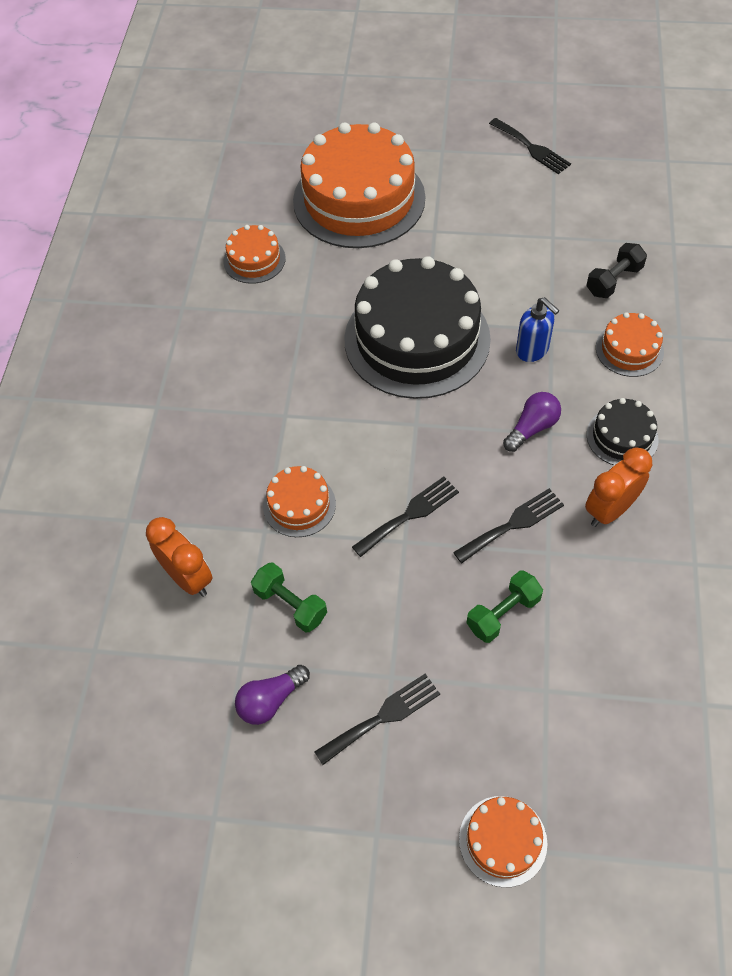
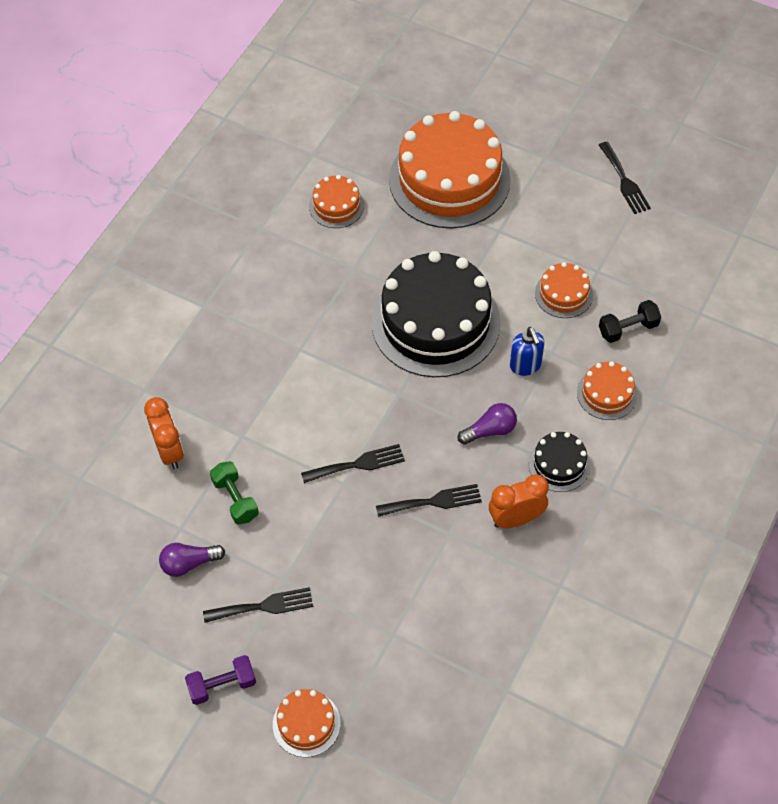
camera: 20 degrees right, 0 degrees up
(299, 505) = (277, 425): orange cake -> orange cake (563, 294)
(379, 834) = (222, 685): none -> purple dumbbell
(503, 613) = (390, 566): green dumbbell -> none

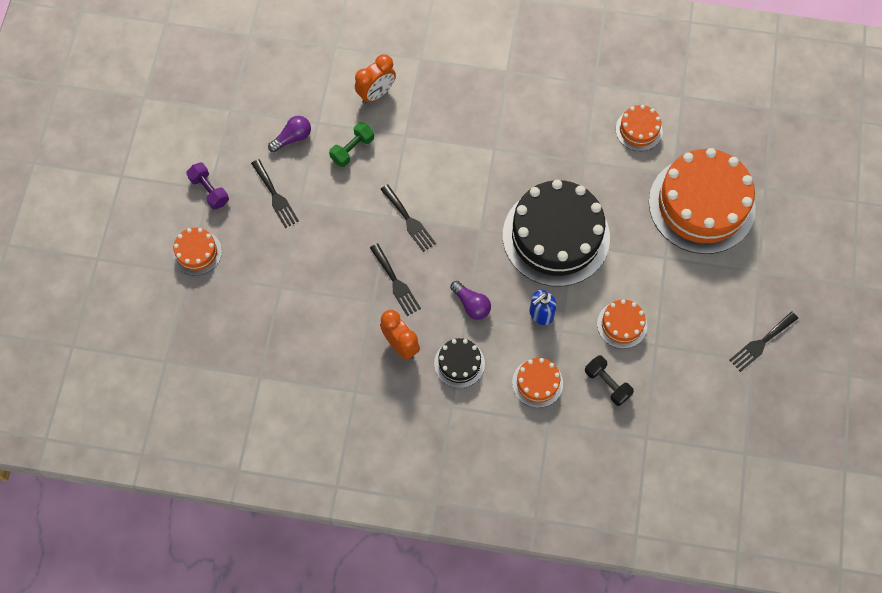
camera: 70 degrees right, 10 degrees up
(189, 563) = (293, 138): purple light bulb -> purple light bulb turned 90 degrees clockwise

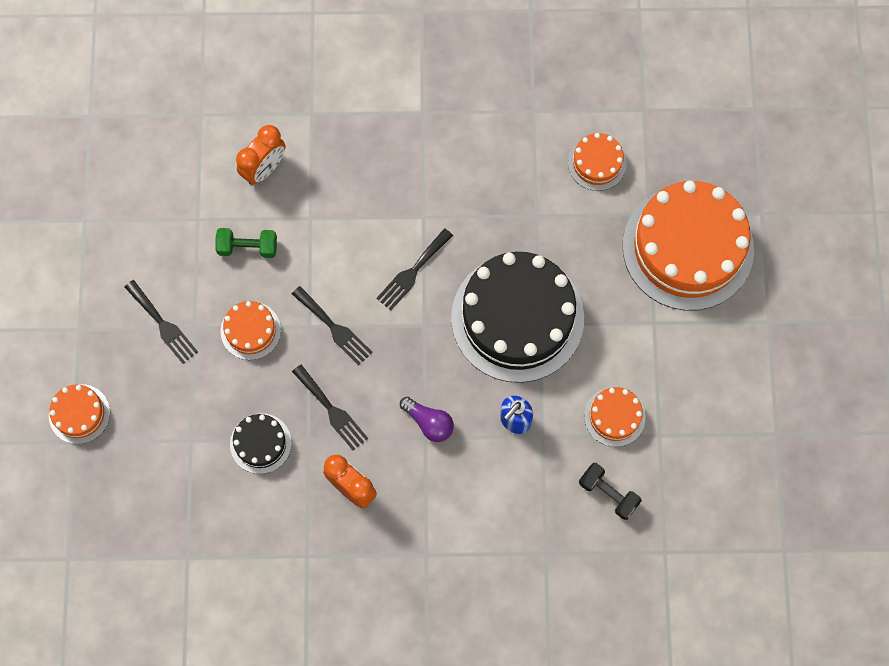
camera: 10 degrees left, 5 degrees up
(209, 190) = (79, 331): purple dumbbell -> none
(293, 138) = (170, 244): purple light bulb -> none
(352, 149) = (247, 247): green dumbbell -> green dumbbell turned 60 degrees clockwise
(459, 363) = (427, 499): black cake -> black cake (260, 443)
(537, 383) = (525, 507): orange cake -> orange cake (250, 330)
(761, 343) = (784, 411): black fork -> black fork (412, 272)

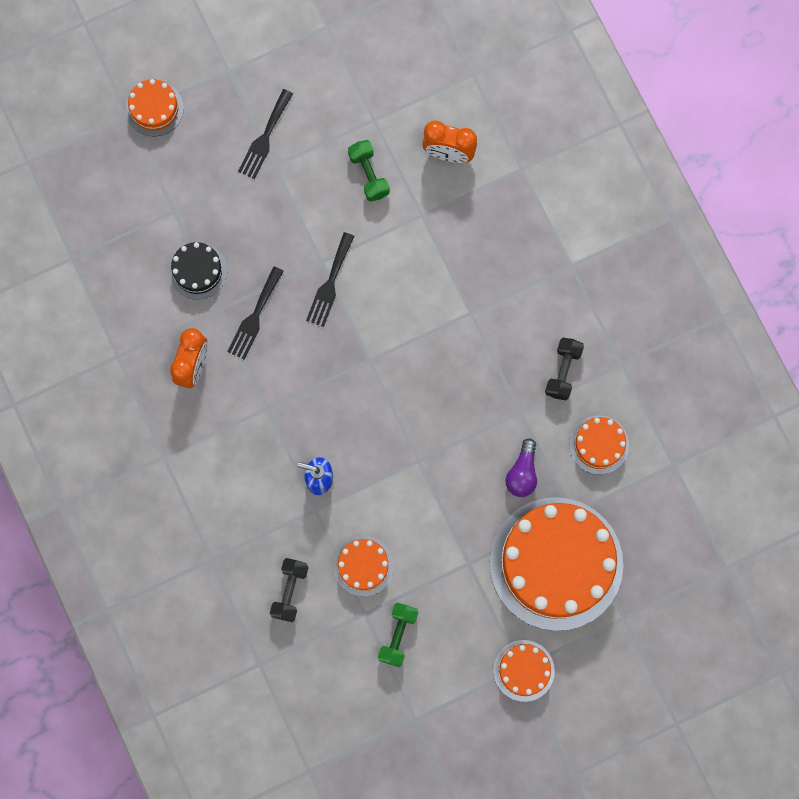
camera: 65 degrees right, 5 degrees up
(250, 330) = (294, 214): orange cake -> orange cake (524, 670)
(412, 272) = (414, 327): black fork -> none
(429, 422) = (282, 405): purple light bulb -> purple light bulb (522, 473)
(516, 163) = (563, 371): none -> black dumbbell
(517, 318) = (415, 439): black cake -> none
(692, 414) = (398, 635): none -> green dumbbell

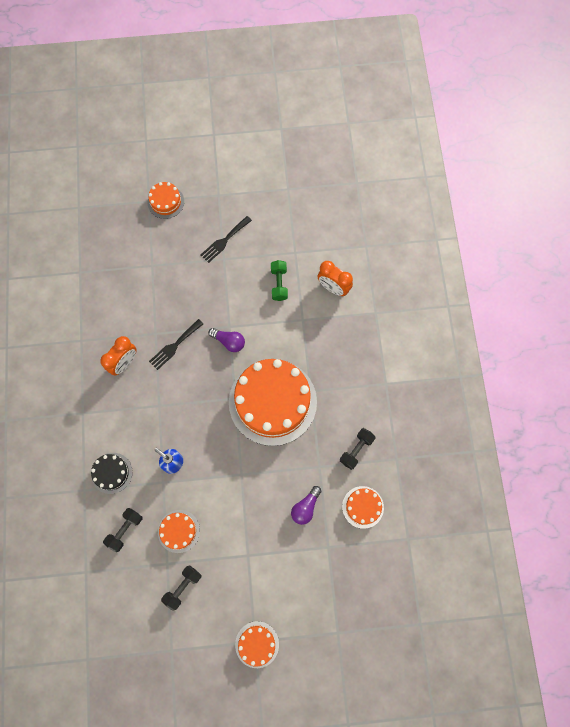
camera: 20 degrees right, 5 degrees down
(198, 271) = (151, 305): black cake -> black cake (111, 473)
(330, 284) = (229, 342): black fork -> purple light bulb
(398, 635) = (182, 587): green dumbbell -> black dumbbell
(556, 563) = (305, 577): orange cake -> orange cake (272, 402)

